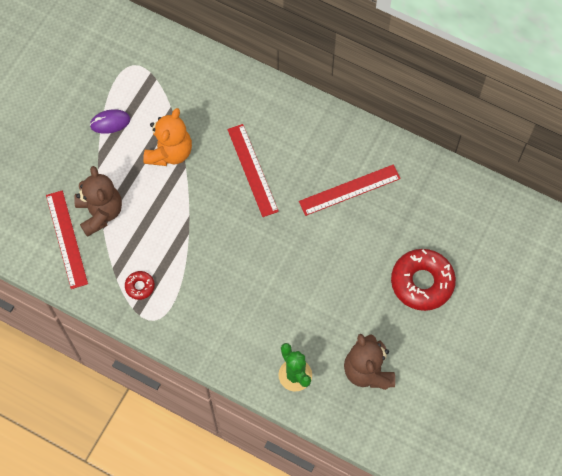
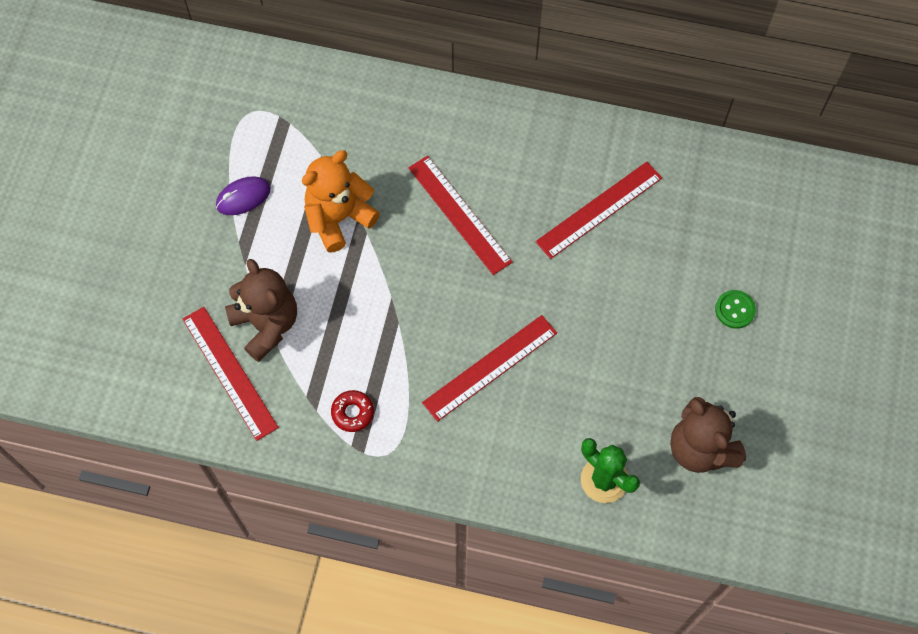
camera: 15 degrees left, 0 degrees up
(170, 152) = (339, 218): orange teddy bear -> orange teddy bear turned 135 degrees counterclockwise
(241, 279) = (490, 368): none -> red ruler
(422, 282) = (735, 310): red donut -> green button

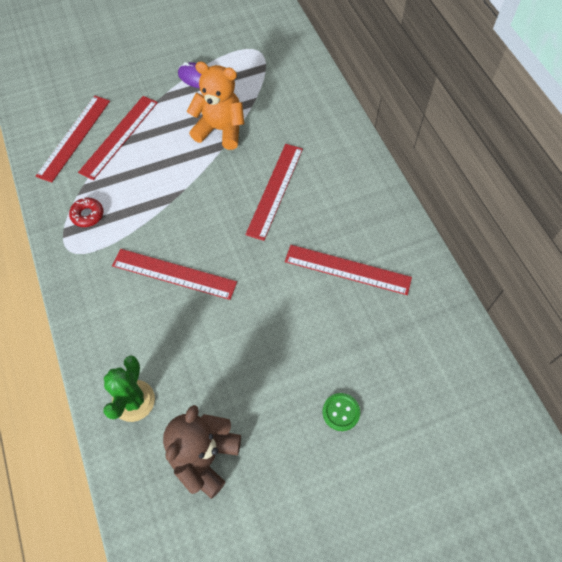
camera: 55 degrees right, 5 degrees down
(266, 325) = (119, 136): brown teddy bear -> red ruler

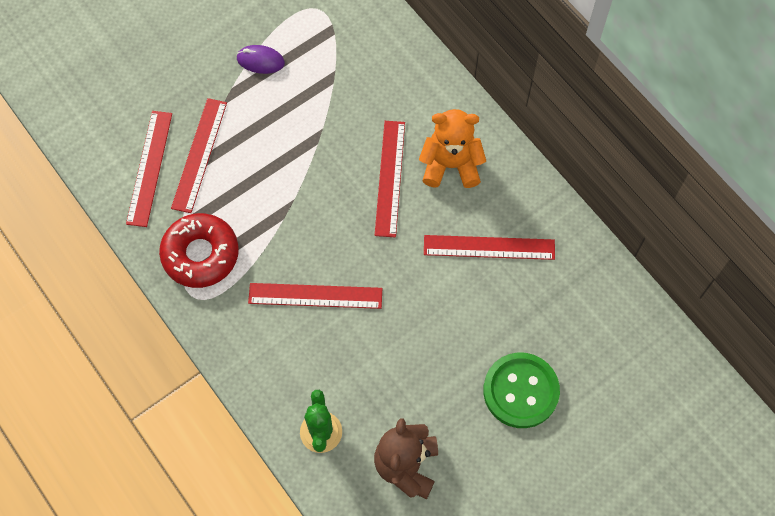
camera: 15 degrees left, 5 degrees up
(87, 215) = (200, 254): red donut -> red donut, size x2.14
(220, 130) = (308, 120): orange teddy bear -> orange teddy bear (451, 165)
(341, 412) = (520, 391): green button -> green button, size x2.08

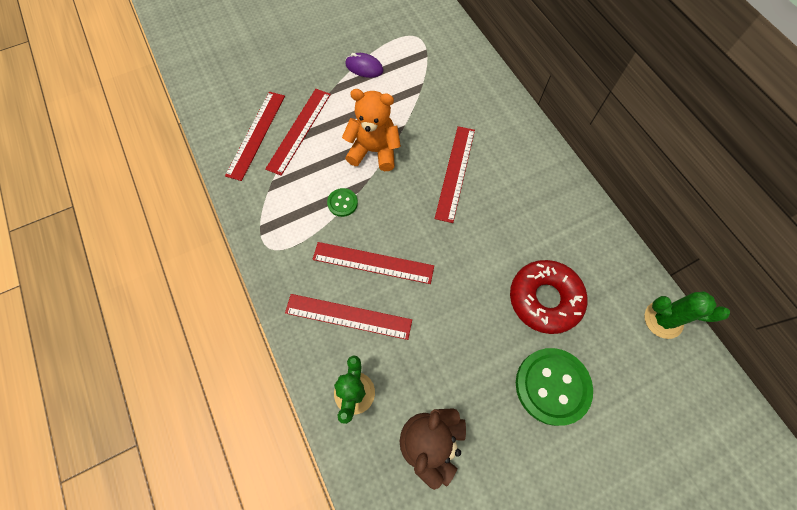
camera: 10 degrees right, 0 degrees up
(200, 254) = (281, 211): red donut -> red donut (544, 299)
(268, 234) = (342, 203): none -> green button
(451, 165) = (509, 170): orange teddy bear -> orange teddy bear (374, 151)
(489, 247) = (535, 245): red ruler -> red ruler (348, 316)
(629, 305) = (663, 319): none -> green cactus

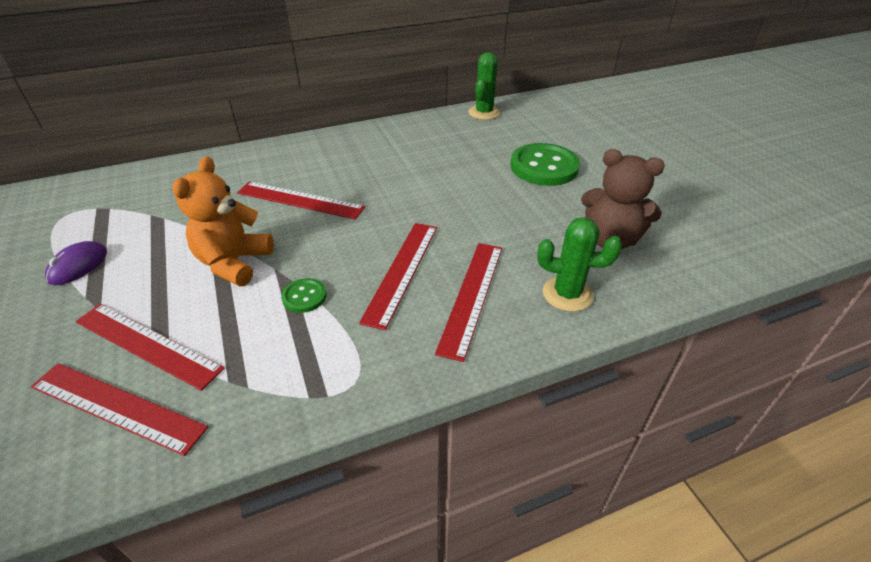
camera: 85 degrees left, 25 degrees down
(544, 299) = (461, 161): red donut -> none

